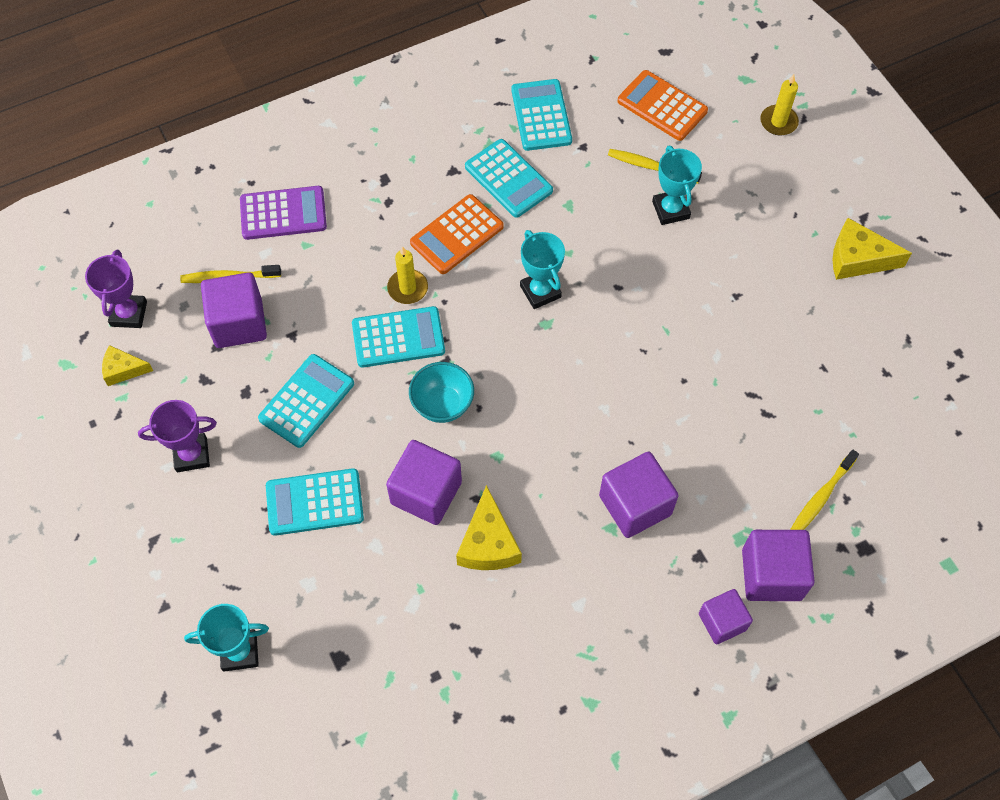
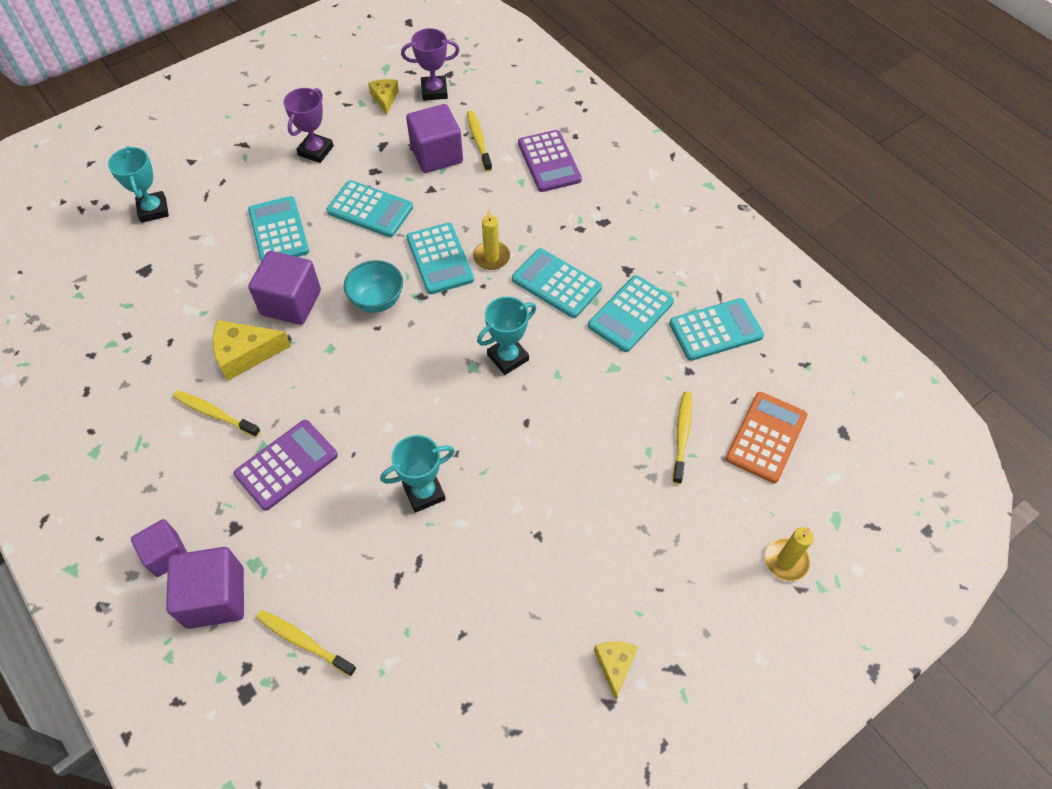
camera: 80 degrees right, 5 degrees down
(191, 455) = (316, 151): purple trophy -> purple trophy turned 45 degrees clockwise
(457, 235) = (556, 283): orange calculator -> turquoise calculator
(562, 575) = (214, 414): none -> yellow toothbrush
(635, 505) = (286, 465): purple cube -> purple calculator
(670, 210) = (632, 460): turquoise trophy -> turquoise trophy (424, 492)
(858, 259) = (615, 665): yellow cheese -> yellow cheese, size x0.62

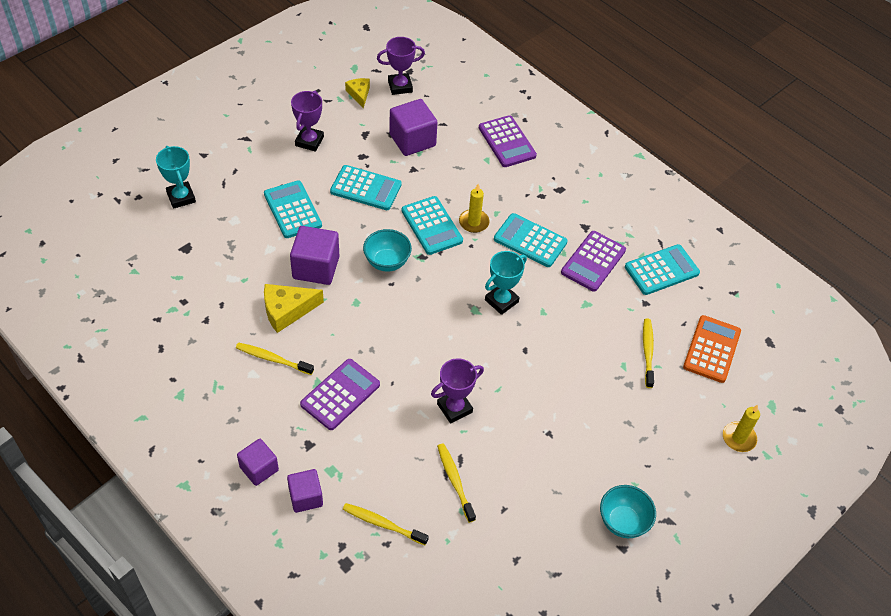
camera: 10 degrees left, 5 degrees down
(215, 597) = (306, 497): purple cube -> purple cube, size x0.64
(424, 492) = (454, 408): turquoise trophy -> purple trophy
(478, 140) = (445, 127): yellow toothbrush -> yellow toothbrush (455, 481)
(615, 665) = (623, 522): yellow cheese -> turquoise bowl
(630, 314) = (593, 261): turquoise calculator -> purple calculator

